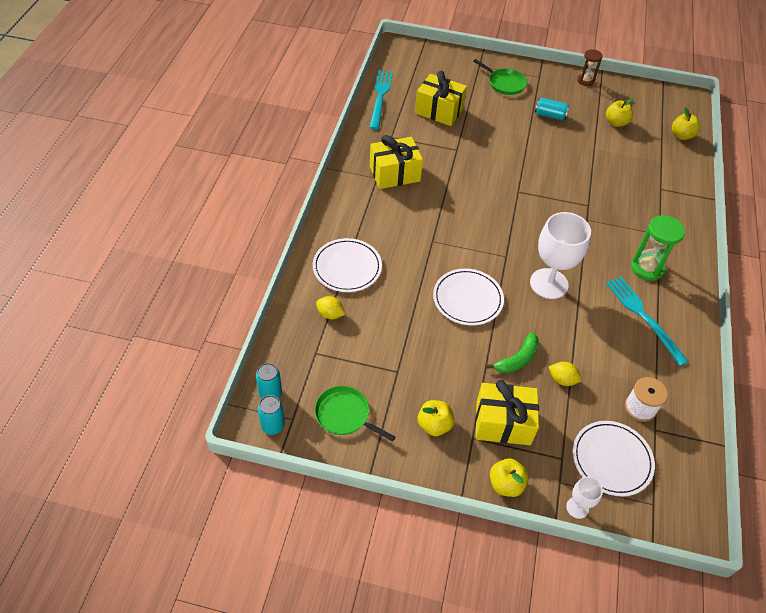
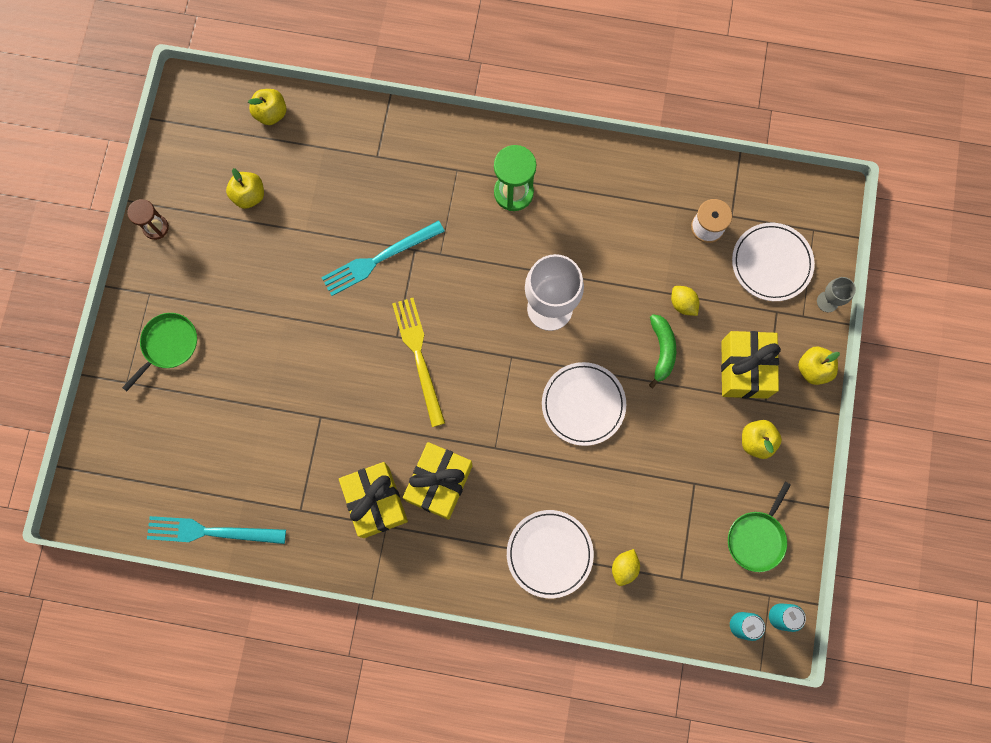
camera: 90 degrees left, 25 degrees up
(439, 111) = (238, 442): yellow gift -> yellow gift (439, 483)
(503, 202) = (419, 356): none -> yellow fork
(517, 359) = (662, 350): green banana -> green banana turned 45 degrees clockwise
(550, 115) = (239, 285): turquoise can -> none
(562, 379) = (683, 304): yellow lemon -> yellow lemon turned 60 degrees counterclockwise
(577, 507) = (827, 301): white goblet -> grey goblet
(643, 317) = (587, 207): turquoise fork -> turquoise fork (379, 259)

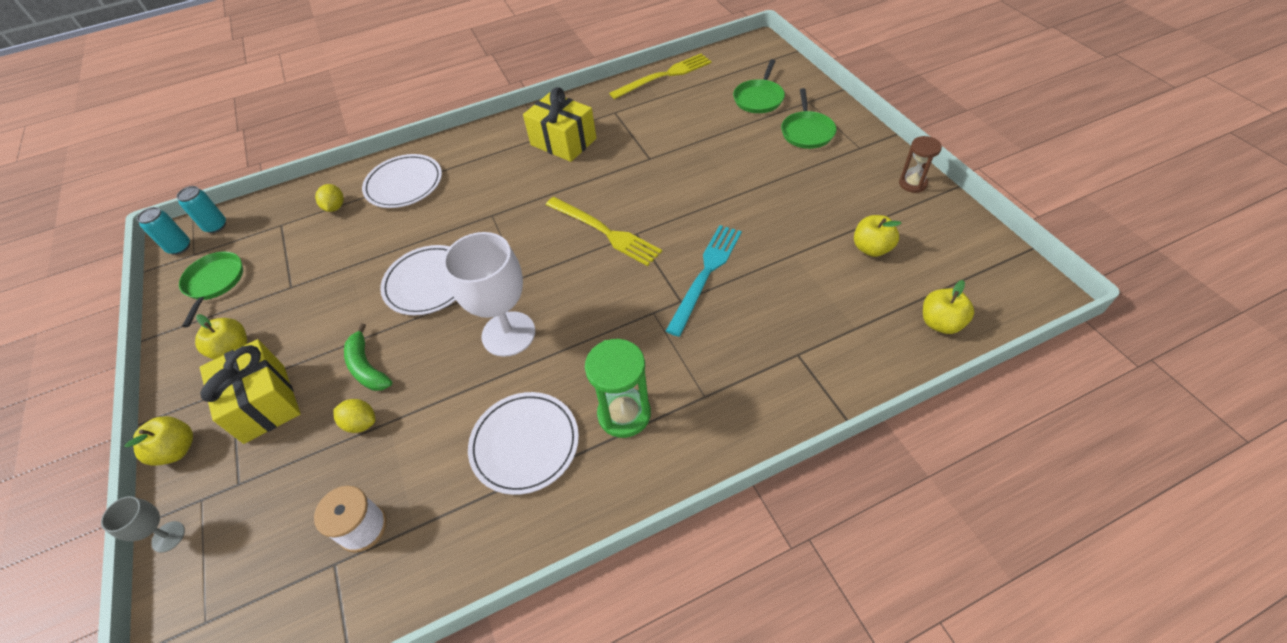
camera: 150 degrees right, 25 degrees down
(161, 422) = (759, 98): none -> green pan
(211, 531) = (664, 76): turquoise fork -> yellow fork
(439, 483) = (522, 174): yellow gift -> none
(771, 263) = (259, 537): white plate -> white plate (525, 444)

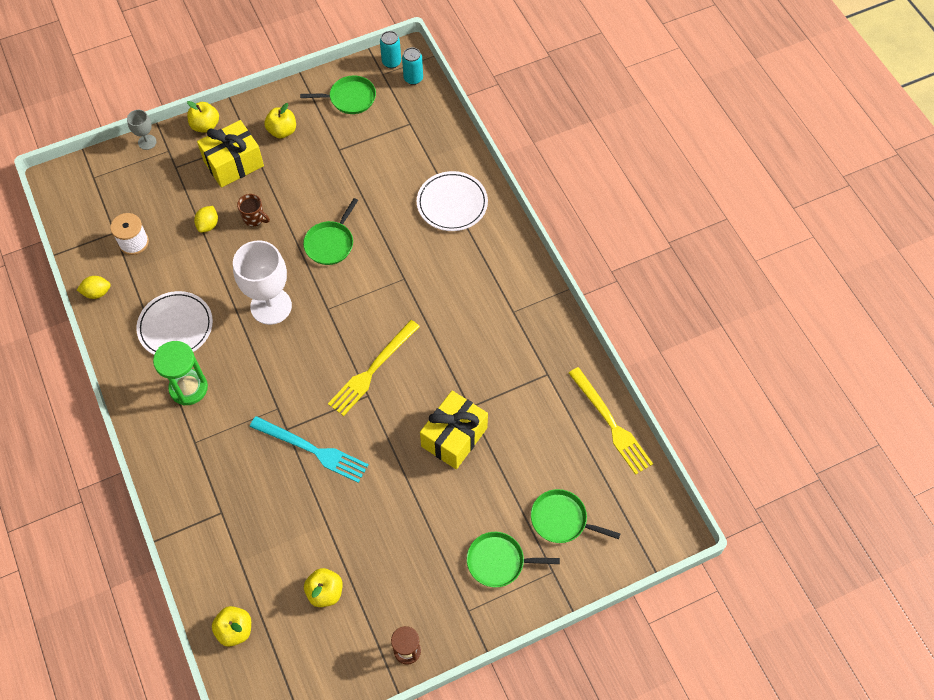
camera: 85 degrees right, 10 degrees up
(335, 207) = (427, 157): yellow lemon -> yellow lemon (97, 293)
(367, 367) = (254, 218): green banana -> brown mug
(428, 282) = (330, 243): white plate -> green pan
(563, 142) = (501, 329): yellow gift -> yellow gift (454, 437)

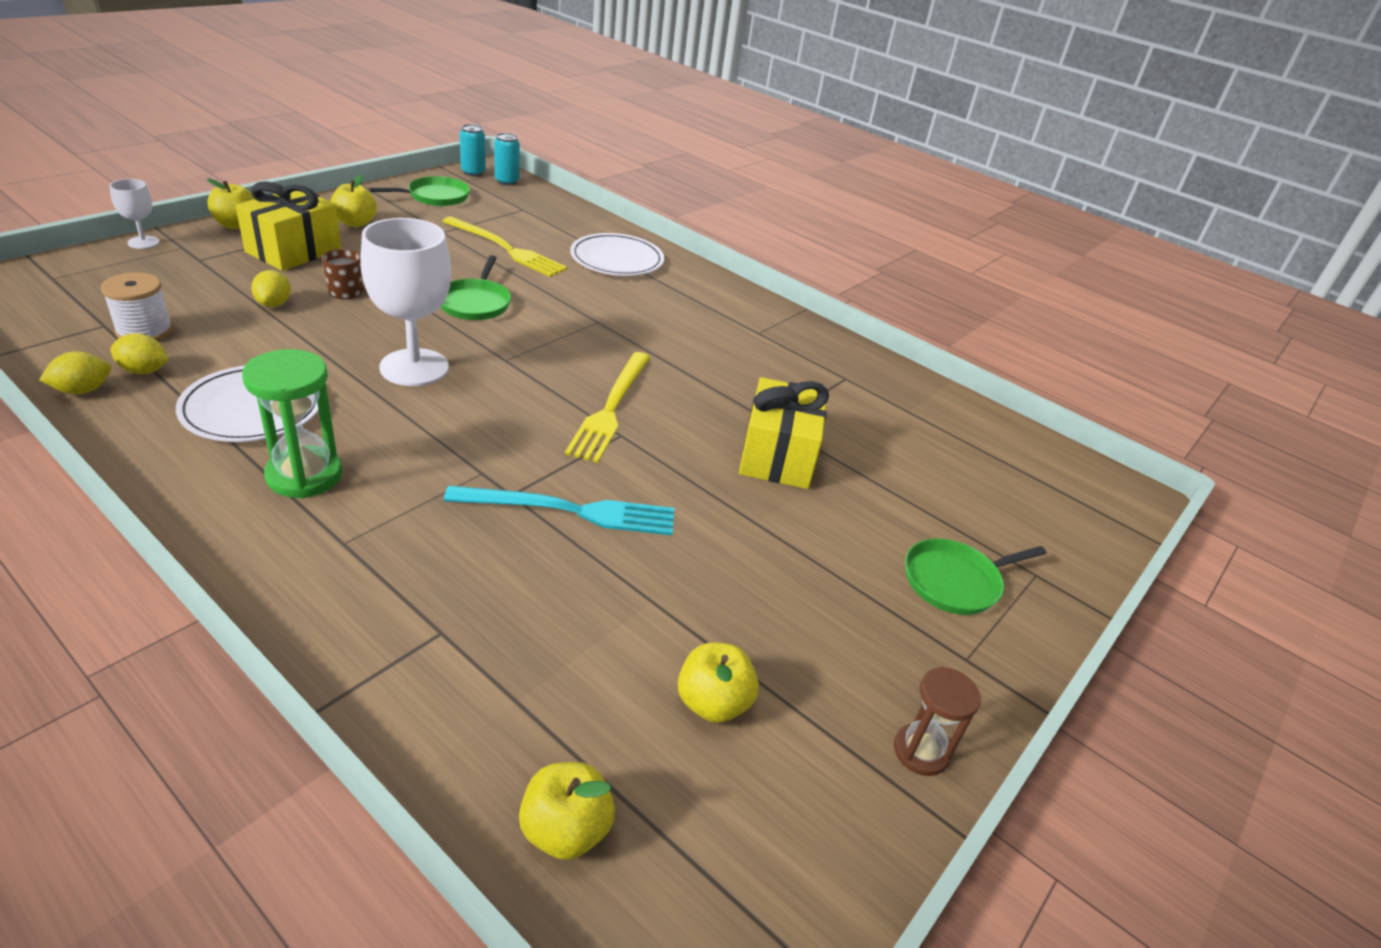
camera: 30 degrees left, 25 degrees down
(128, 281) = (144, 371): none -> yellow lemon
(147, 142) = (143, 242): grey goblet -> white goblet
(562, 519) = (992, 513): green pan -> none
(611, 423) = (959, 409): yellow fork -> yellow fork (506, 249)

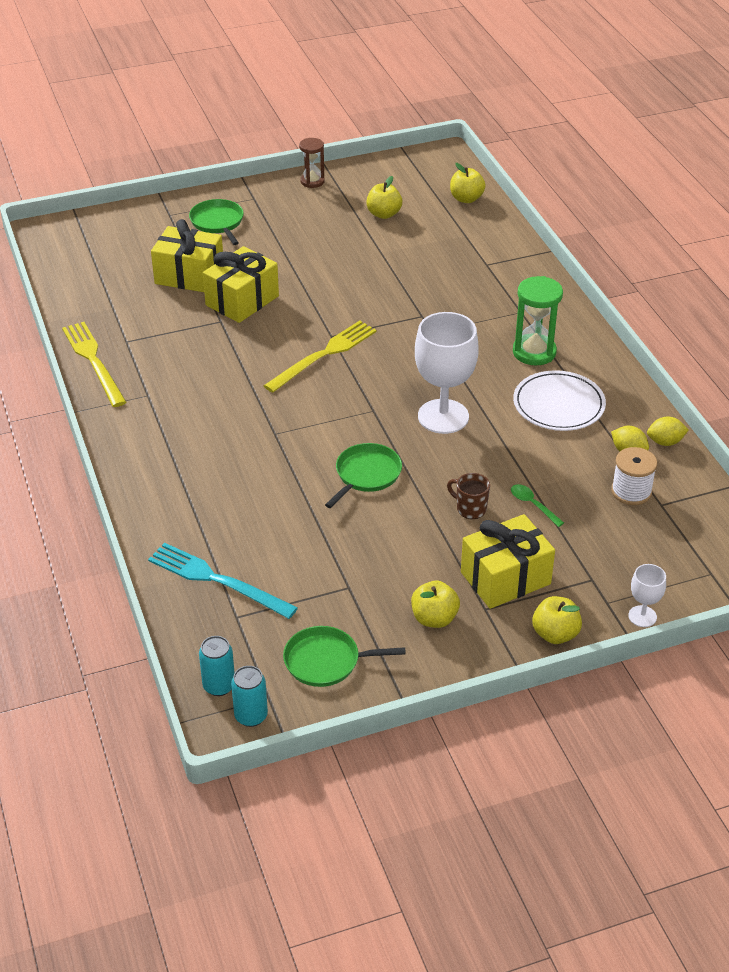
camera: 145 degrees left, 5 degrees up
(274, 304) = (533, 505): yellow lemon -> green spoon
(506, 249) = (297, 546): yellow fork -> yellow fork (93, 361)
(570, 511) = (394, 300): turquoise fork -> turquoise fork (217, 580)
(617, 259) = (195, 509): white plate -> none
(881, 475) = (189, 276): none -> yellow gift
(955, 581) = (218, 222): green pan -> green pan turned 120 degrees counterclockwise

